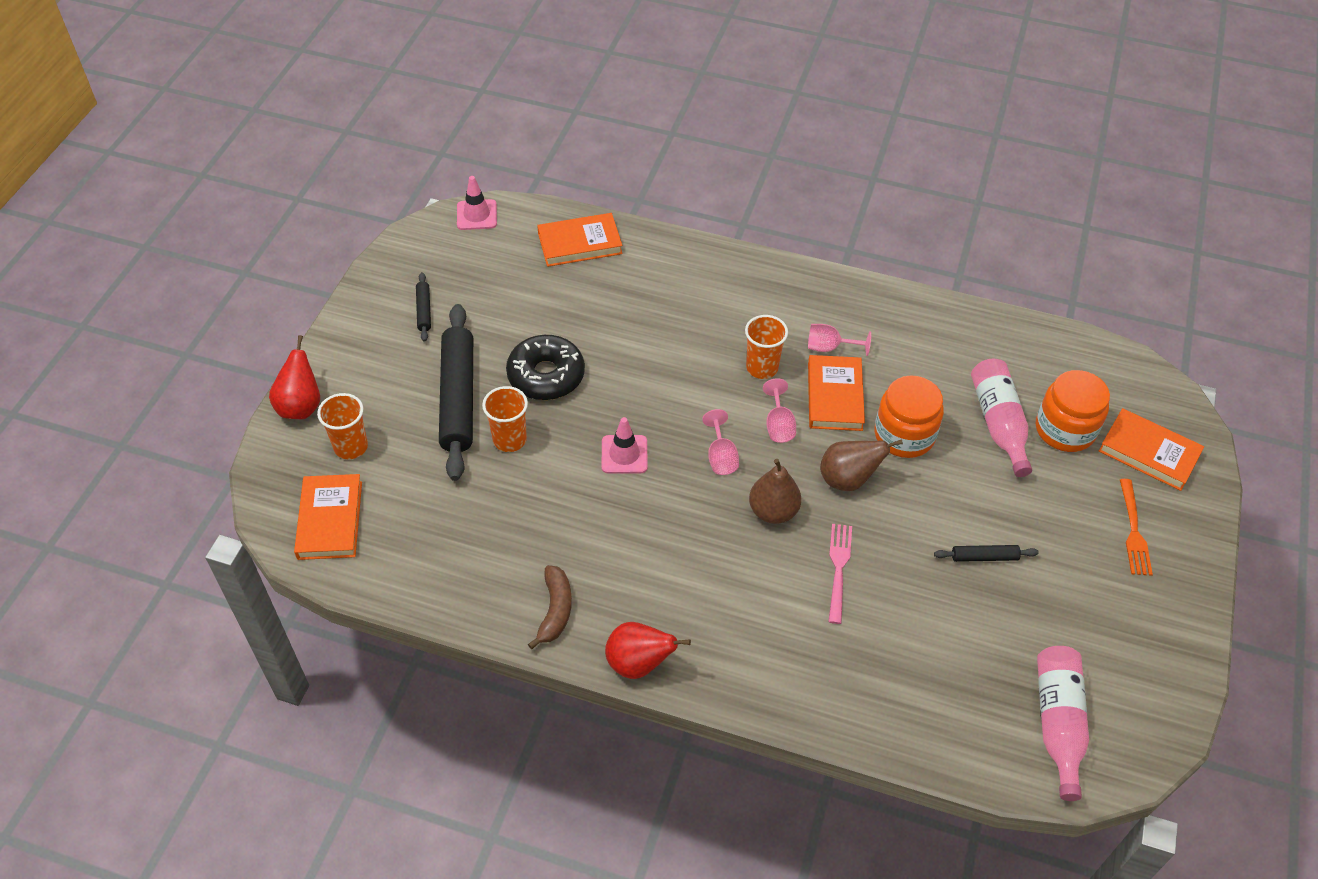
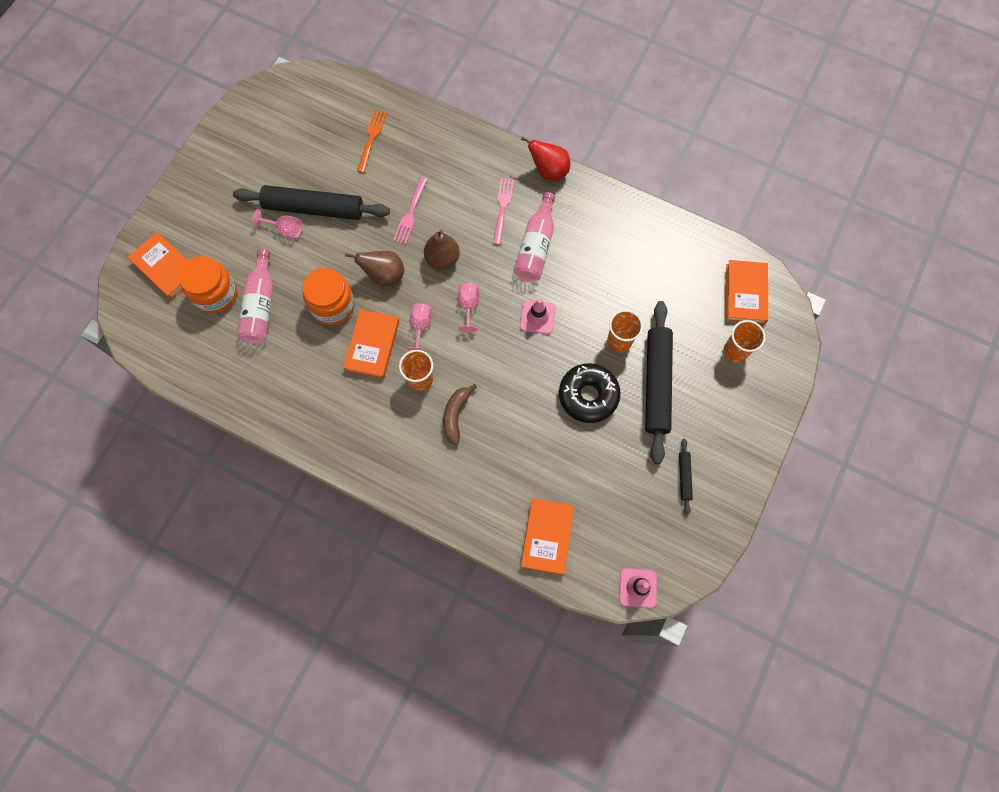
camera: 170 degrees left, 20 degrees up
(301, 406) = (776, 392): red pear -> none
(555, 610) = (596, 210): brown banana -> brown banana (456, 415)
(580, 243) = (547, 537): orange book -> orange book turned 75 degrees counterclockwise
(701, 594) = (502, 208): none -> pink fork
(829, 347) = (362, 391): pink goblet -> pink goblet (285, 230)
(984, 557) = (314, 208): black rolling pin -> black rolling pin, size x2.29
(1057, 723) = (313, 106): pink bottle -> pink bottle (536, 246)
(1133, 530) = (208, 213): orange fork -> orange fork (371, 139)

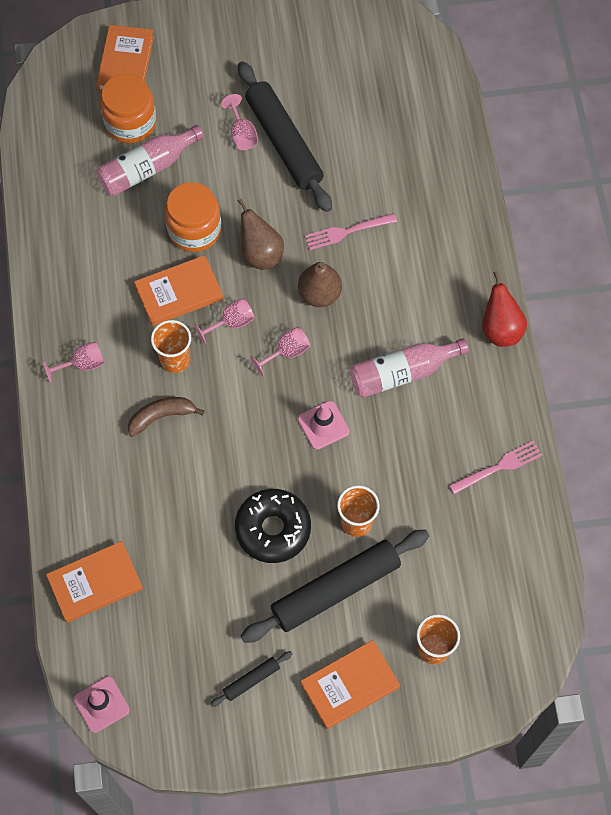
camera: 55 degrees right, 5 degrees down
(371, 139) = (401, 140): orange fork -> none
(377, 443) = (82, 364): none -> pink goblet
(502, 208) = (420, 313): pink fork -> pink fork (498, 467)
(745, 294) = (511, 619): orange book -> orange book (350, 685)

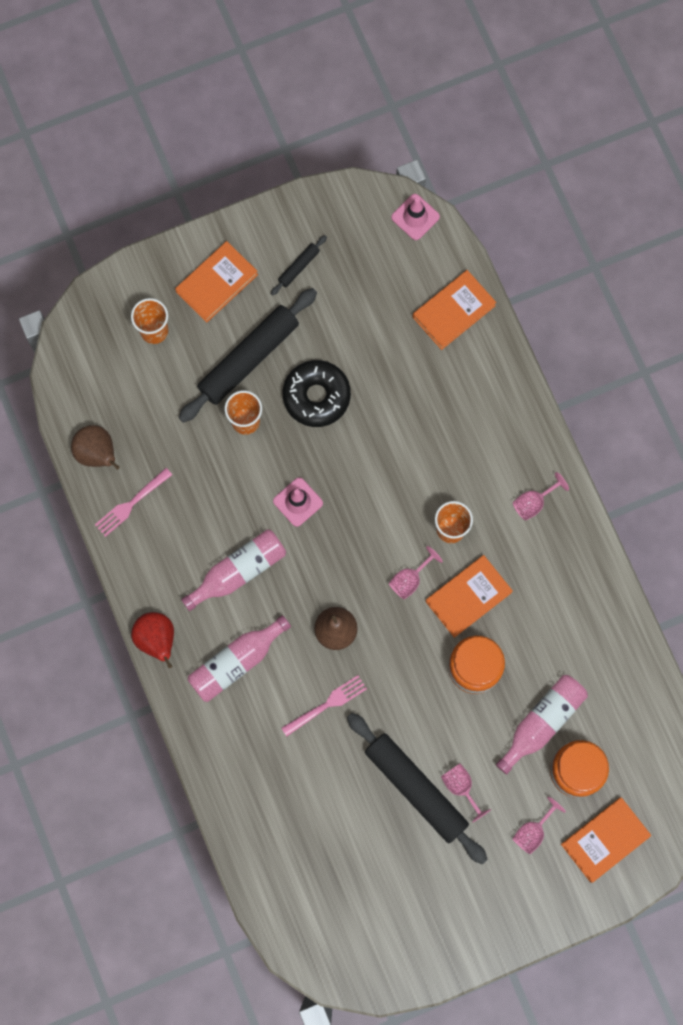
camera: 165 degrees right, 10 degrees up
(126, 63) = (605, 840): orange book -> orange book turned 60 degrees clockwise
(161, 416) = (445, 472): brown banana -> none
(260, 254) = (403, 658): brown pear -> brown pear (97, 453)
(286, 352) = (350, 563): pink goblet -> pink goblet (533, 831)
(425, 290) = (236, 662): none -> pink bottle

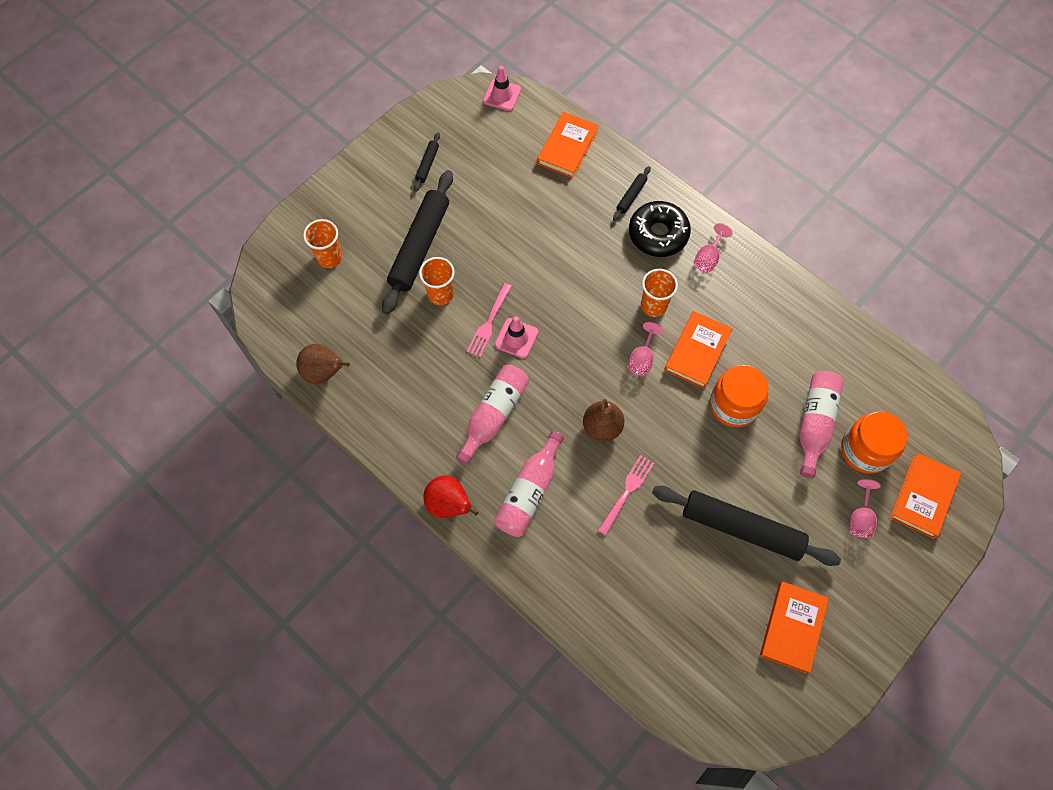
camera: 25 degrees left, 10 degrees down
(131, 503) = (373, 400): pink fork -> pink fork (489, 322)
(217, 283) = (365, 202): orange book -> orange book (792, 627)
(316, 396) = (490, 252): black donut -> black donut (658, 234)
(461, 787) = (779, 509): pink goblet -> none
(491, 398) = (631, 196): none -> black rolling pin

